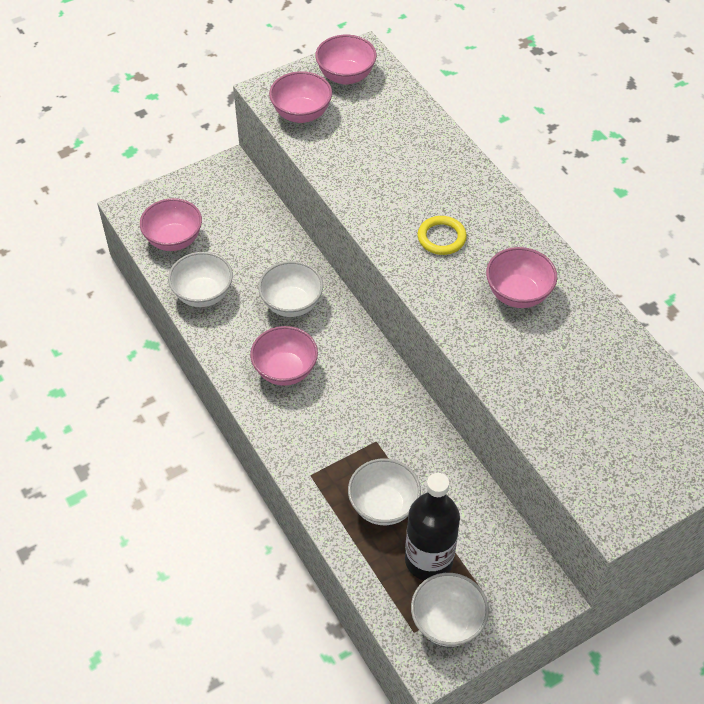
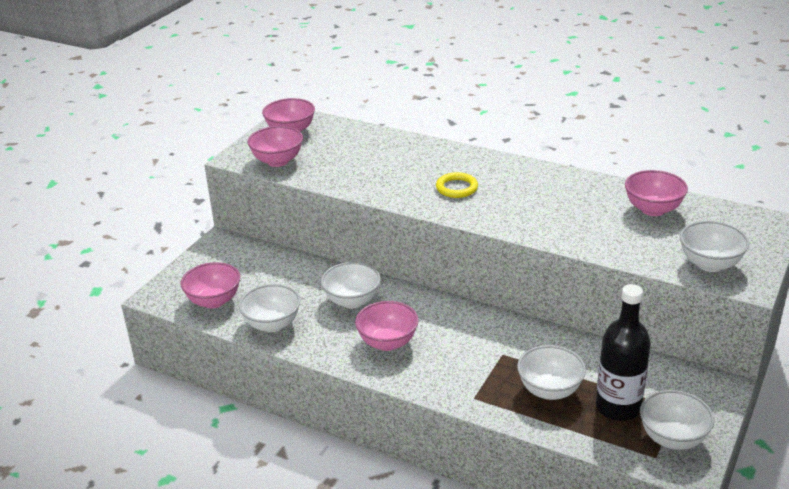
camera: 30 degrees left, 20 degrees down
(518, 294) = (543, 196): pink bowl -> pink bowl (653, 209)
(601, 473) = (710, 264): none -> white bowl

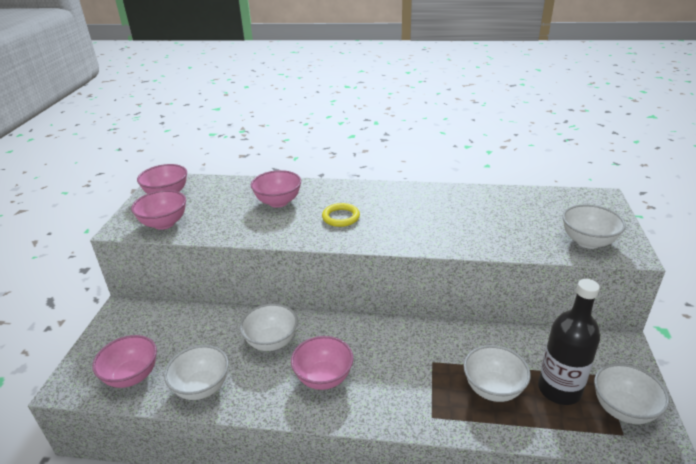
camera: 20 degrees left, 0 degrees up
(653, 209) = (510, 204): pink bowl -> pink bowl (278, 202)

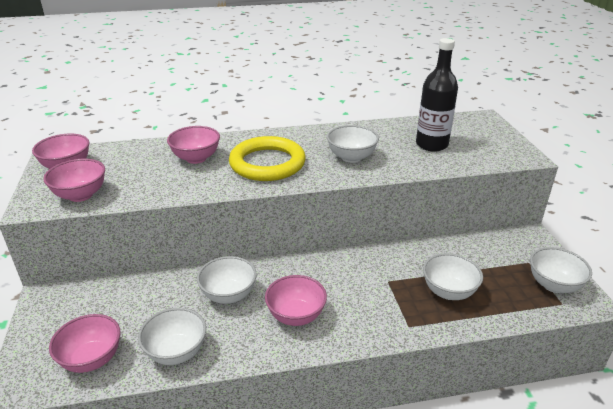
camera: 20 degrees left, 0 degrees up
(341, 217) = (267, 163): yellow ring -> yellow ring, size x2.01
(559, 389) = (500, 281): black bottle -> black bottle (431, 144)
(587, 242) = (491, 153): white bowl -> white bowl (351, 157)

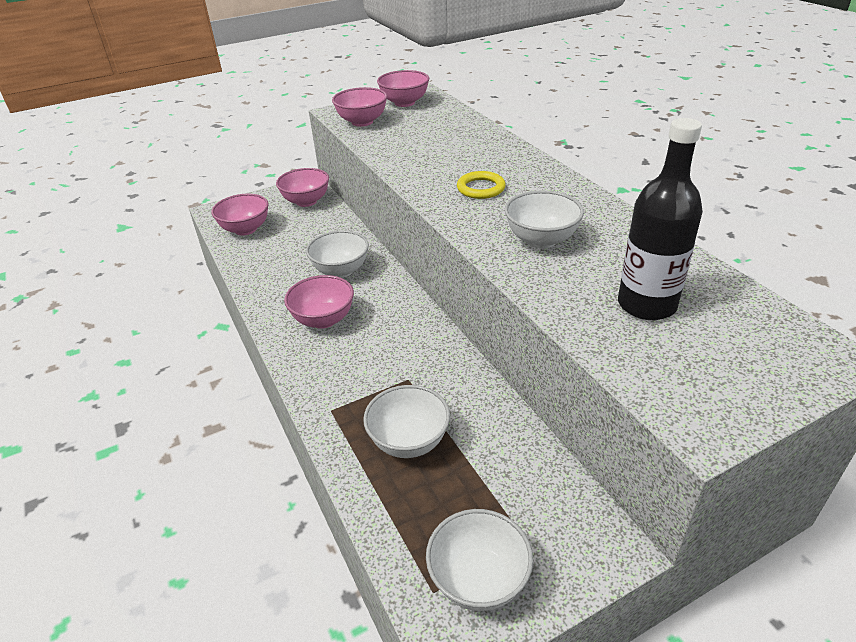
camera: 75 degrees right, 5 degrees up
(176, 352) = (260, 264): white bowl -> none
(196, 158) = (462, 149): pink bowl -> pink bowl (306, 201)
(267, 163) = (481, 188): yellow ring -> yellow ring, size x0.50

